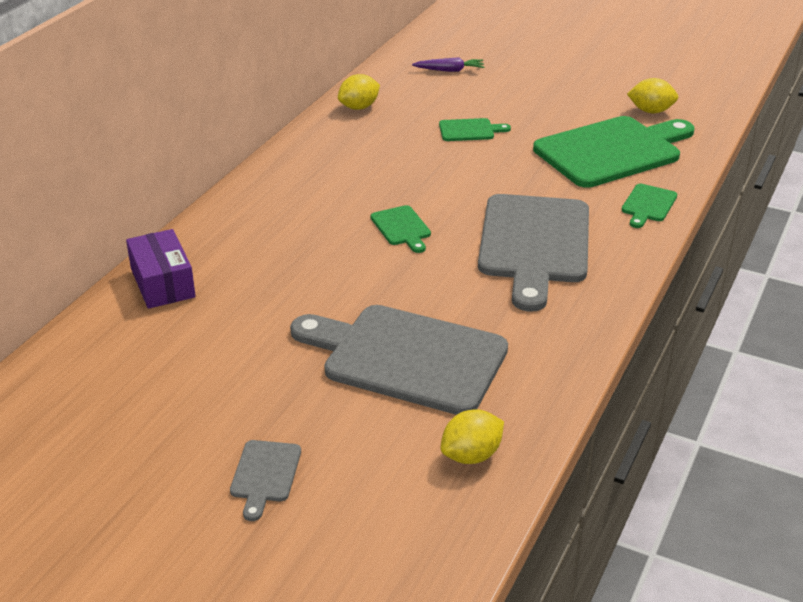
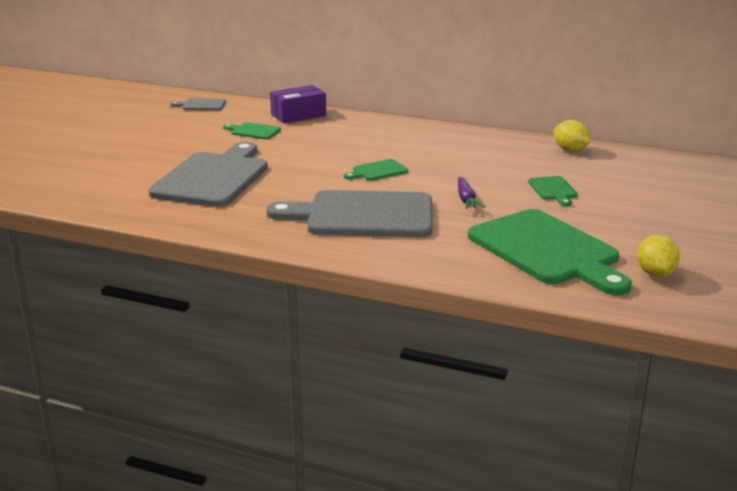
camera: 85 degrees right, 10 degrees down
(265, 475) = (111, 150): grey cutting board -> grey cutting board (201, 105)
(449, 70) = (675, 180): purple carrot -> purple carrot (466, 199)
(471, 455) = (108, 197): yellow lemon -> none
(648, 205) = (444, 264): green cutting board -> green cutting board (253, 131)

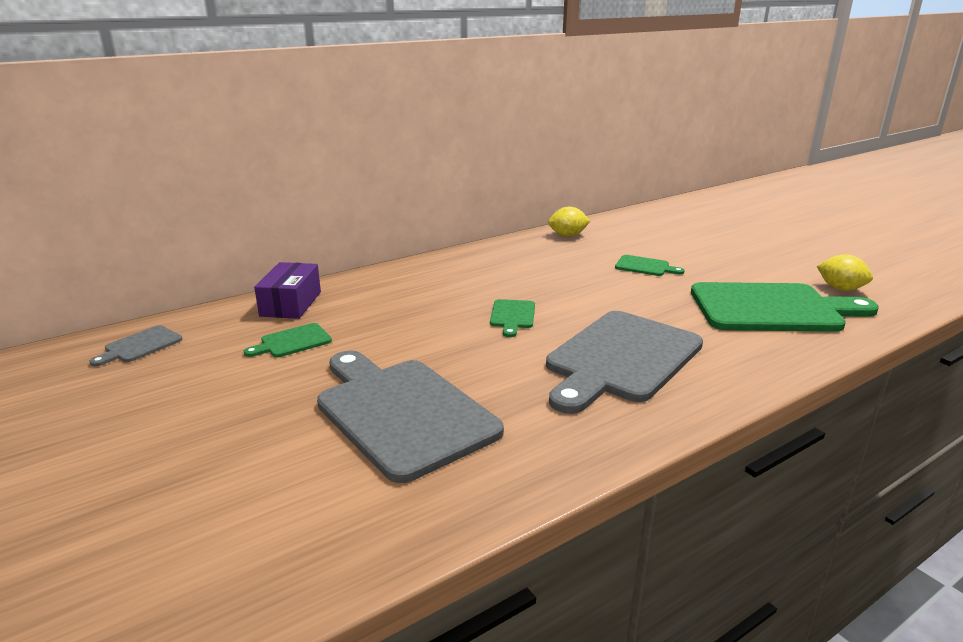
camera: 55 degrees left, 0 degrees up
(466, 199) = (630, 302): purple carrot -> none

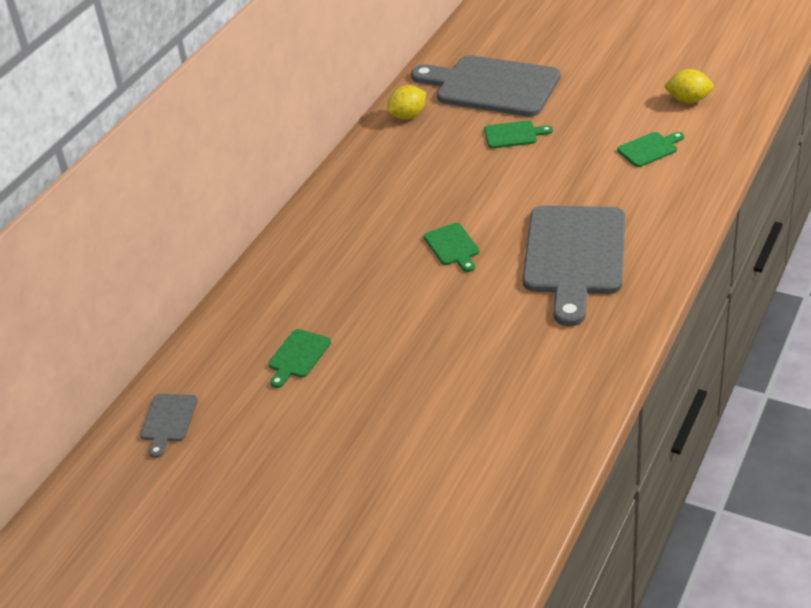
camera: 25 degrees left, 15 degrees up
(291, 304) = (242, 317): purple box -> none
(402, 412) = (461, 378): grey cutting board -> grey cutting board (492, 86)
(772, 309) = (649, 149): green cutting board -> green cutting board, size x0.43

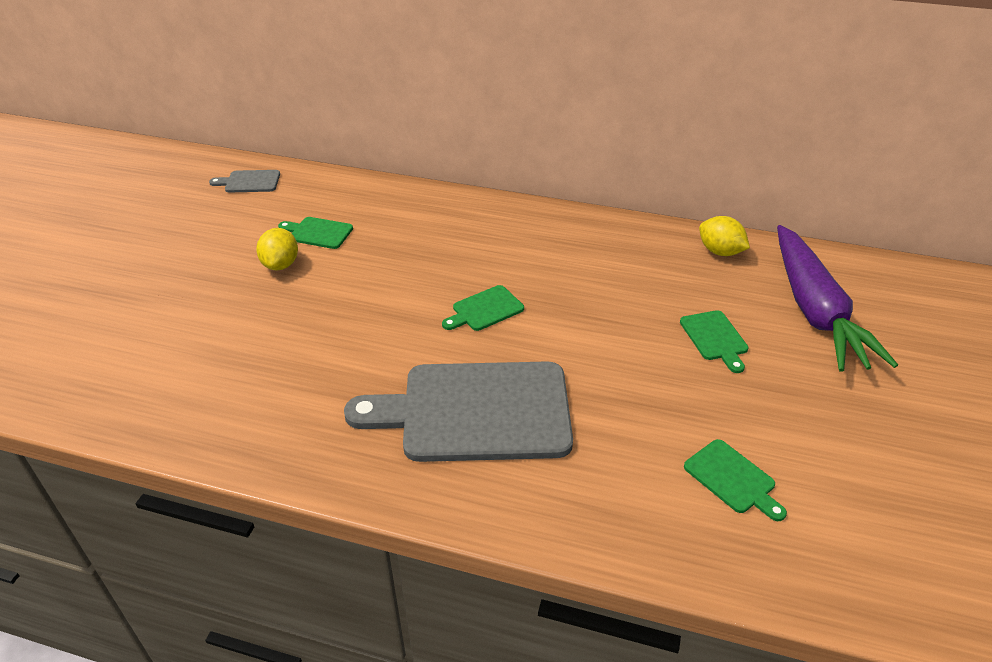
camera: 75 degrees right, 0 degrees up
(492, 86) = (814, 310): grey cutting board -> purple carrot
(688, 100) = (887, 524): yellow lemon -> yellow lemon (281, 265)

